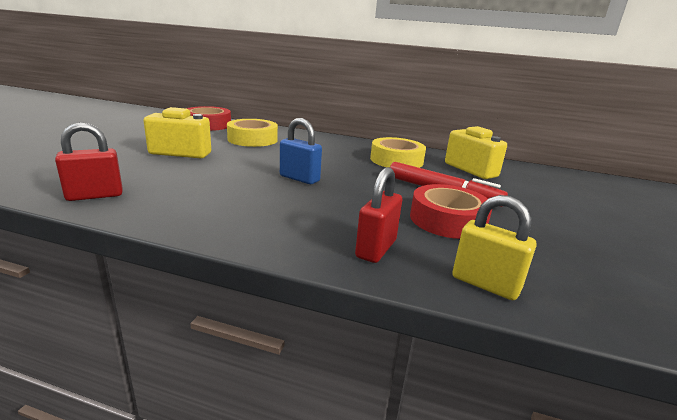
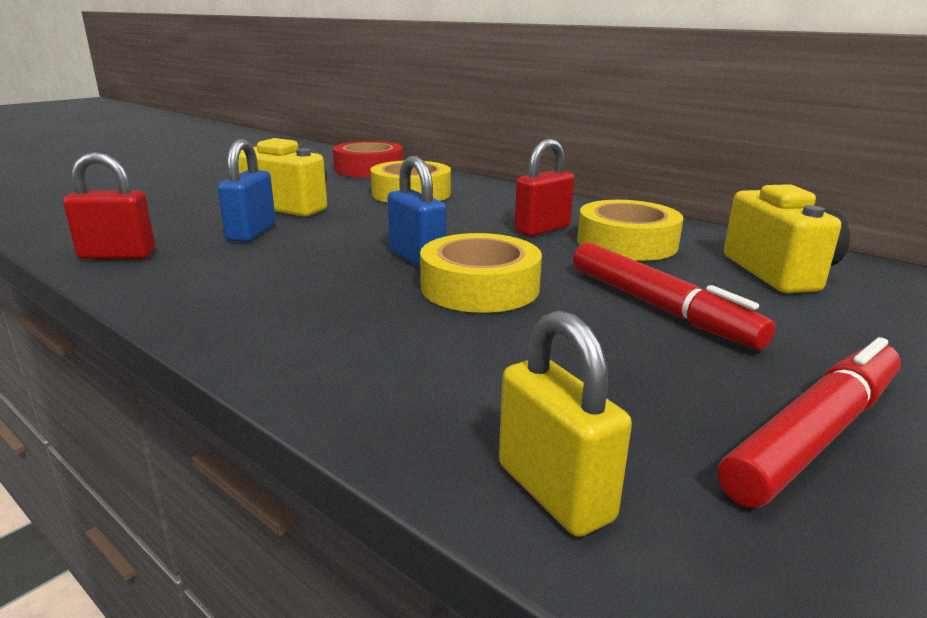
camera: 25 degrees right, 0 degrees up
(177, 172) = (252, 233): none -> blue padlock
(350, 191) = (480, 287): none -> yellow tape
(376, 249) = (415, 388): red padlock -> red padlock (542, 229)
(447, 220) = (611, 359): red tape -> none
(551, 239) = (815, 434): none -> red marker

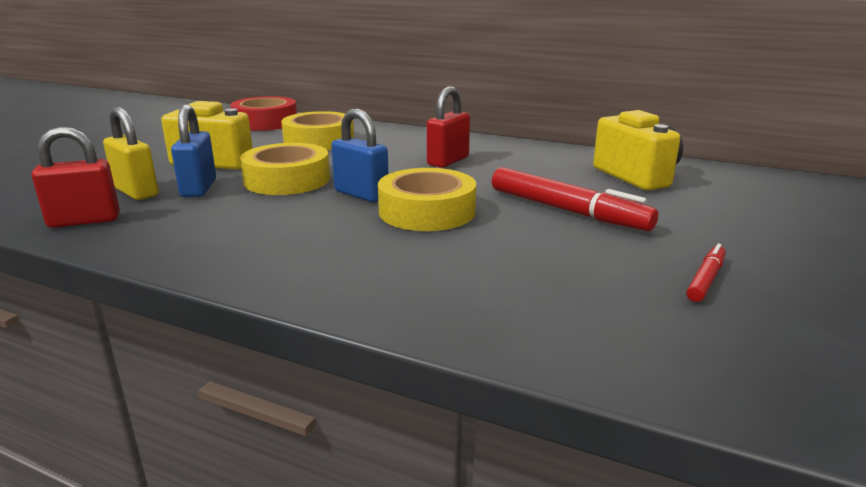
camera: 15 degrees left, 0 degrees up
(554, 492) = (564, 340): yellow padlock -> yellow padlock (136, 192)
(627, 243) = (519, 165): yellow tape -> yellow tape (287, 180)
(815, 434) = (705, 279): red marker -> red marker, size x0.50

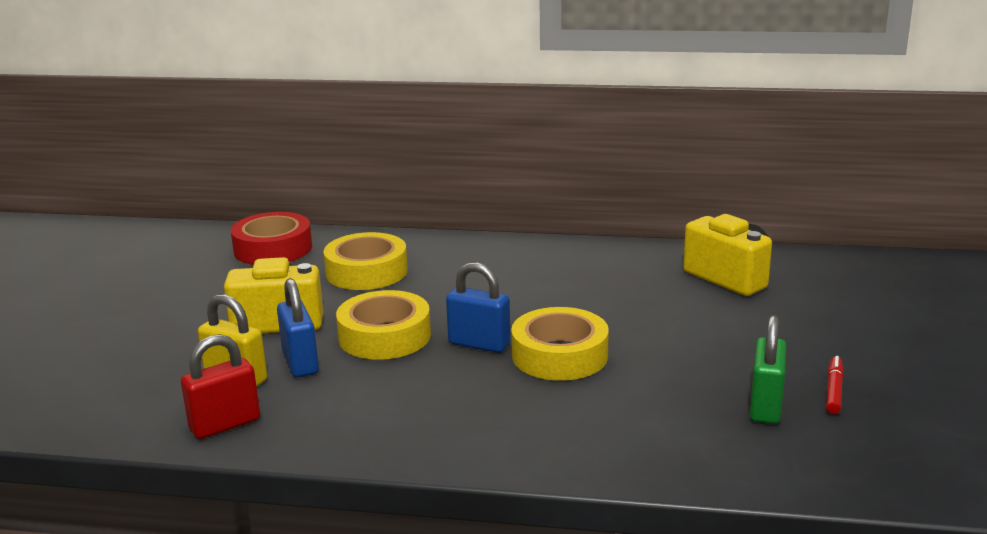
camera: 15 degrees left, 0 degrees up
(448, 161) = (533, 283): red padlock -> none
(567, 210) = (688, 333): red marker -> none
(614, 283) = (765, 407): none -> green padlock

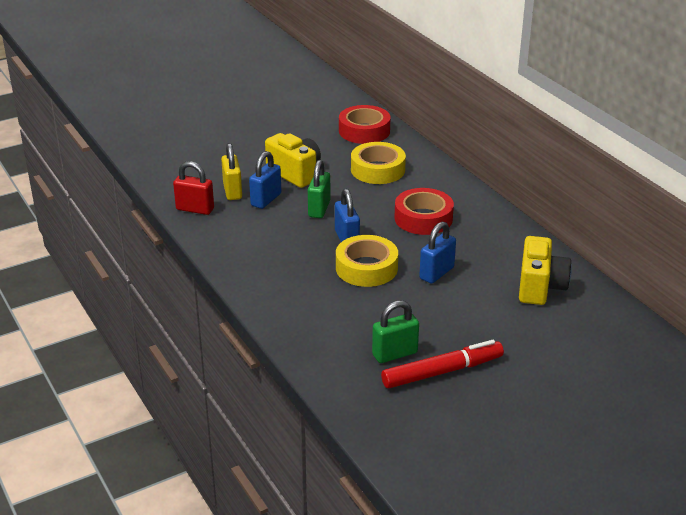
camera: 50 degrees right, 10 degrees up
(384, 336) = (319, 209): yellow tape -> green padlock
(509, 285) = (423, 218): none -> red tape
(630, 319) = (436, 273): none -> blue padlock
(833, 390) = (442, 372): red marker -> red marker, size x1.99

